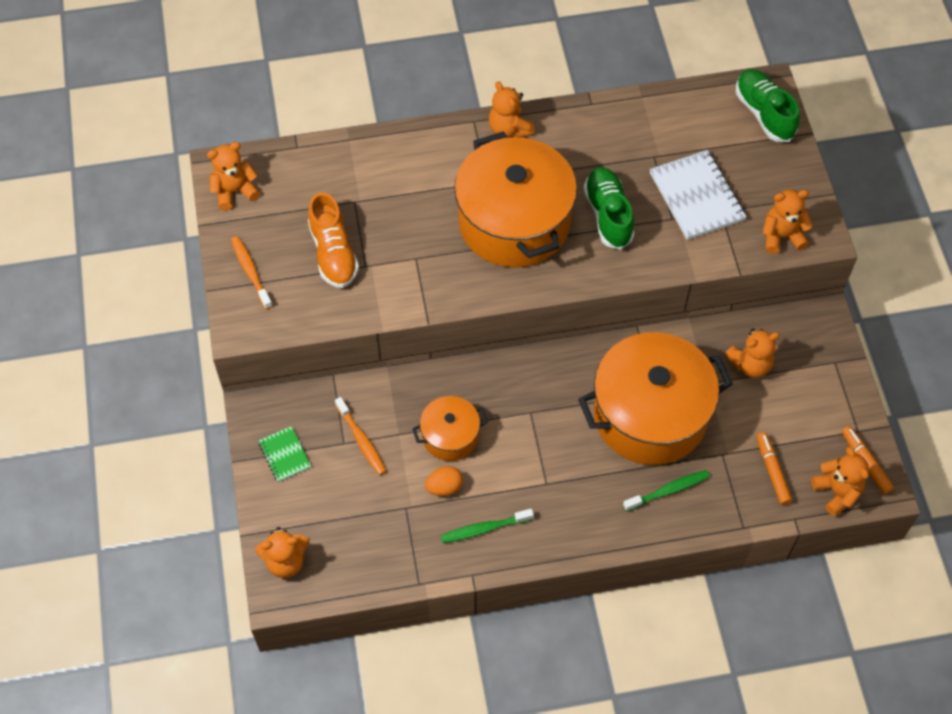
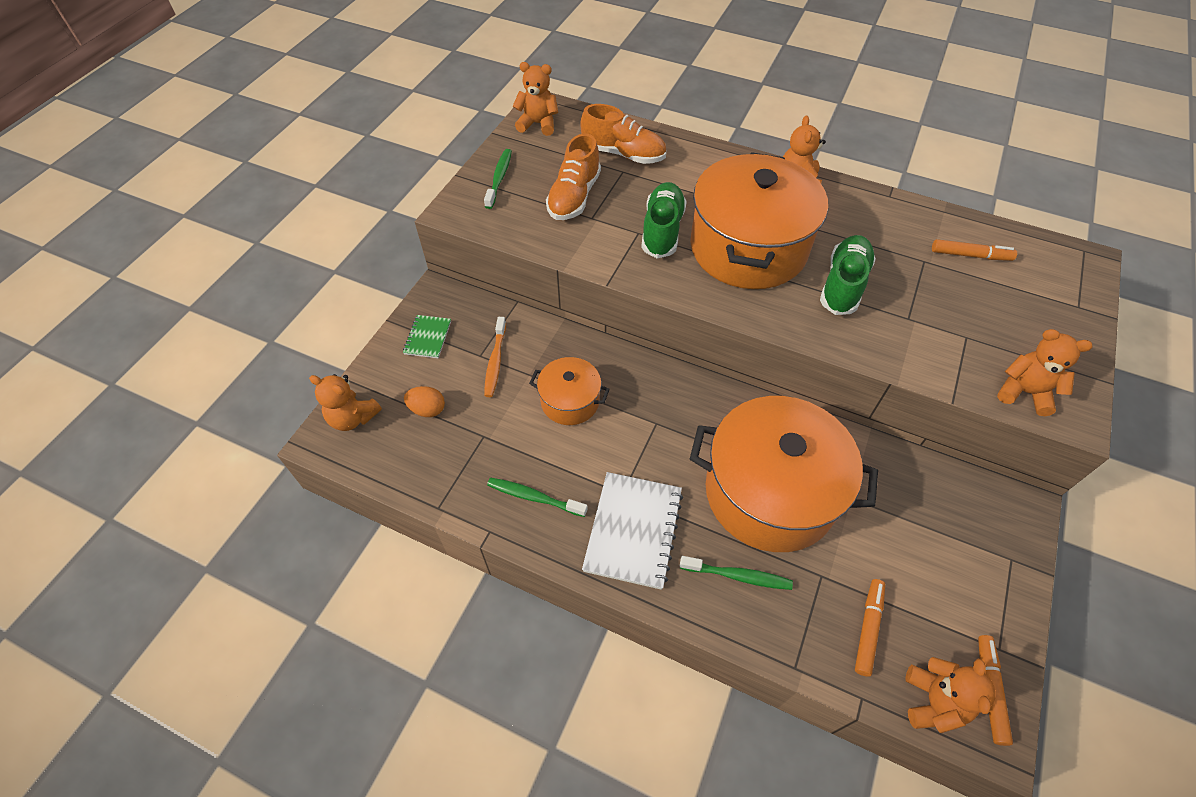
camera: 35 degrees right, 5 degrees down
(250, 272) = (499, 178): orange toothbrush -> green toothbrush
(340, 182) = (623, 154): none -> orange shoe
(444, 487) = (530, 439): orange egg -> orange egg (427, 409)
(684, 131) = (970, 255): none -> orange marker
(696, 197) = (947, 313): white notebook -> white notebook (633, 531)
(750, 364) = (910, 506): orange teddy bear -> none
(764, 113) = (1069, 278): green shoe -> green shoe (662, 230)

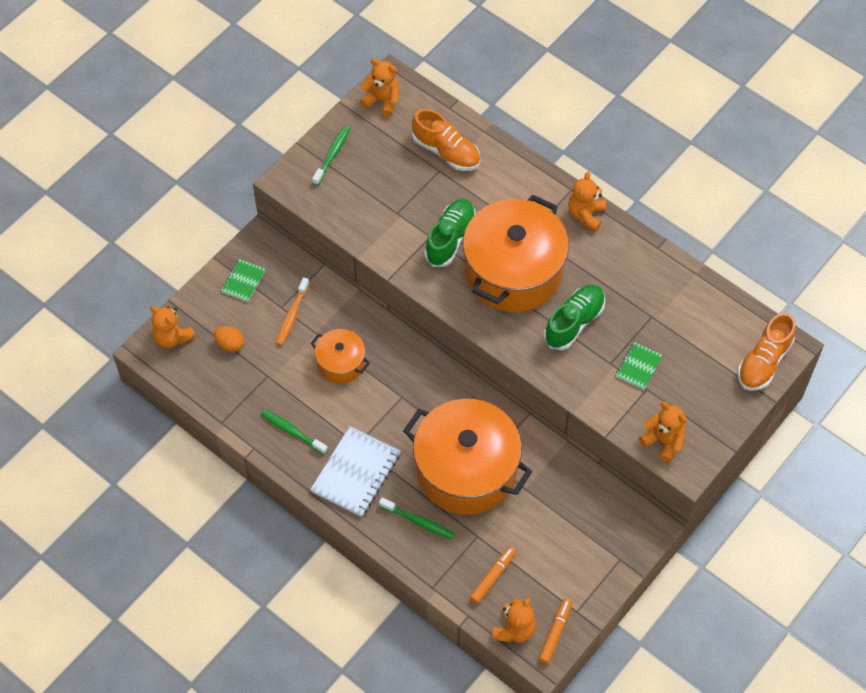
camera: 15 degrees right, 5 degrees up
(574, 197) = (389, 188): orange shoe -> orange shoe (764, 362)
(942, 315) = (638, 367): none -> green notebook
(970, 255) = (692, 320): orange marker -> none

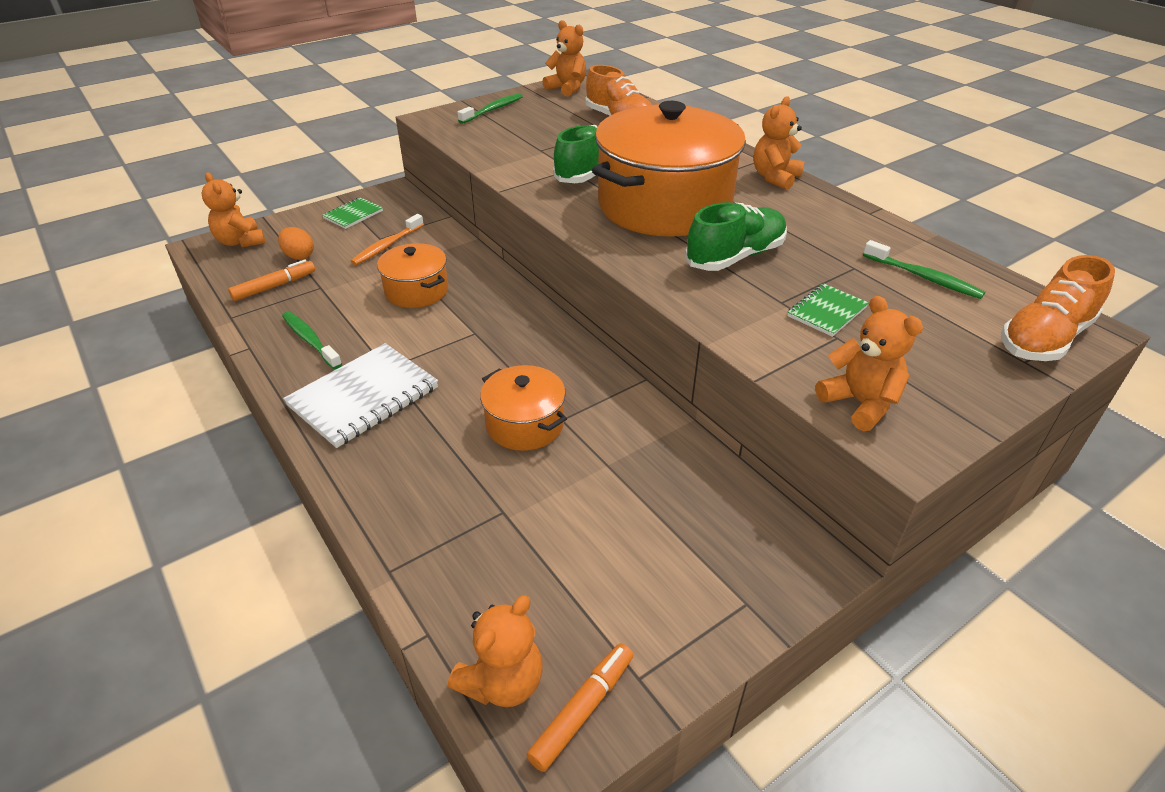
camera: 15 degrees right, 20 degrees down
(418, 521) = (418, 472): green toothbrush -> green toothbrush (923, 277)
(466, 470) = (525, 424): orange pot -> orange pot, size x0.49
(493, 576) = (502, 578): orange marker -> orange marker (274, 286)

